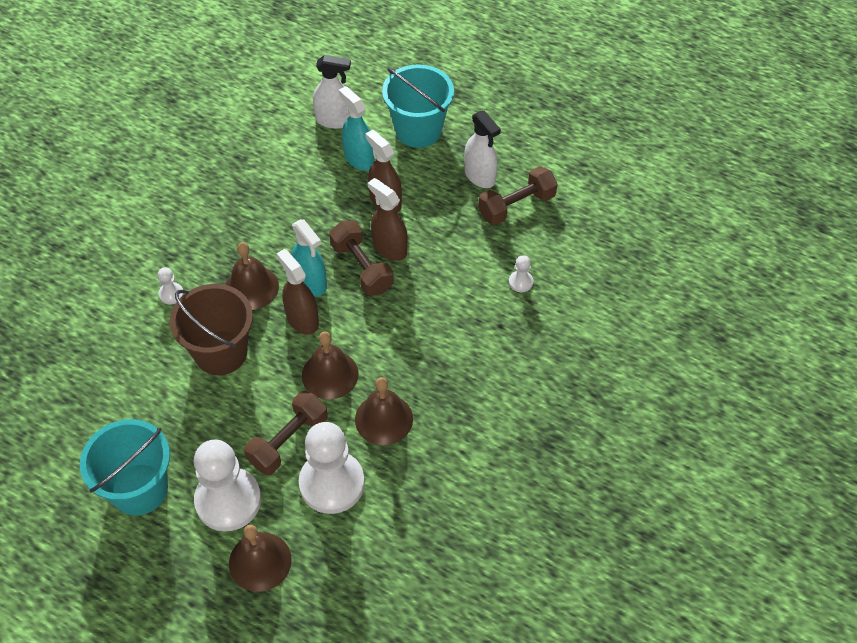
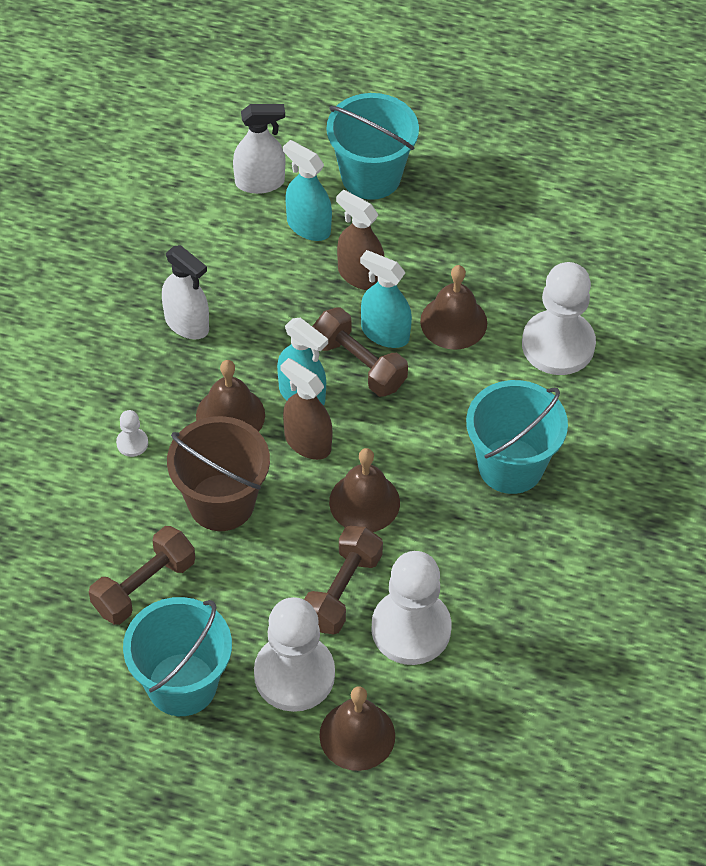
camera: 15 degrees left, 0 degrees up
(384, 419) = (447, 541): brown bell -> brown bell (453, 322)
(389, 248) = (385, 333): brown spray bottle -> turquoise spray bottle
(453, 369) = (510, 466): none -> turquoise bucket
(480, 176) = (467, 221): white spray bottle -> white spray bottle (187, 324)
(516, 206) = (523, 251): brown dumbbell -> brown dumbbell (144, 586)
(520, 282) = (558, 345): white pawn -> white pawn, size x2.39

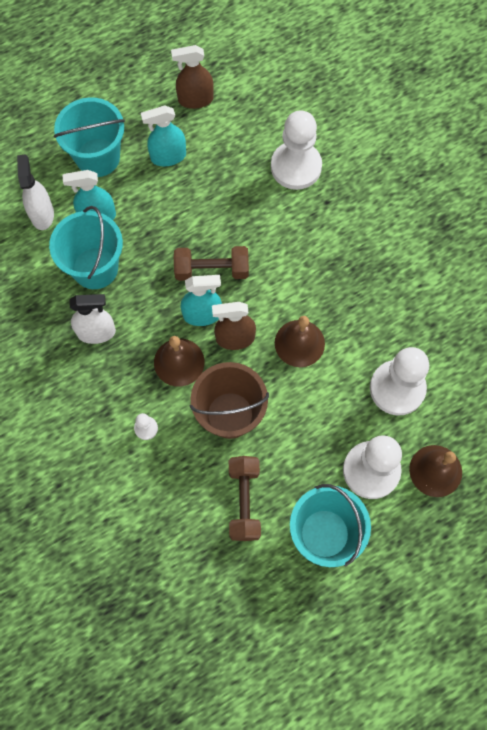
camera: 45 degrees left, 15 degrees up
(260, 182) = (42, 214): white spray bottle -> white spray bottle turned 45 degrees counterclockwise
(342, 591) = (343, 402): brown dumbbell -> none
(360, 275) = (156, 219): brown spray bottle -> brown spray bottle (195, 99)
(385, 333) = (205, 240): turquoise spray bottle -> turquoise spray bottle (168, 156)
(453, 322) = (232, 201): brown bell -> none
(510, 466) = (346, 254): turquoise bucket -> turquoise bucket (95, 268)

